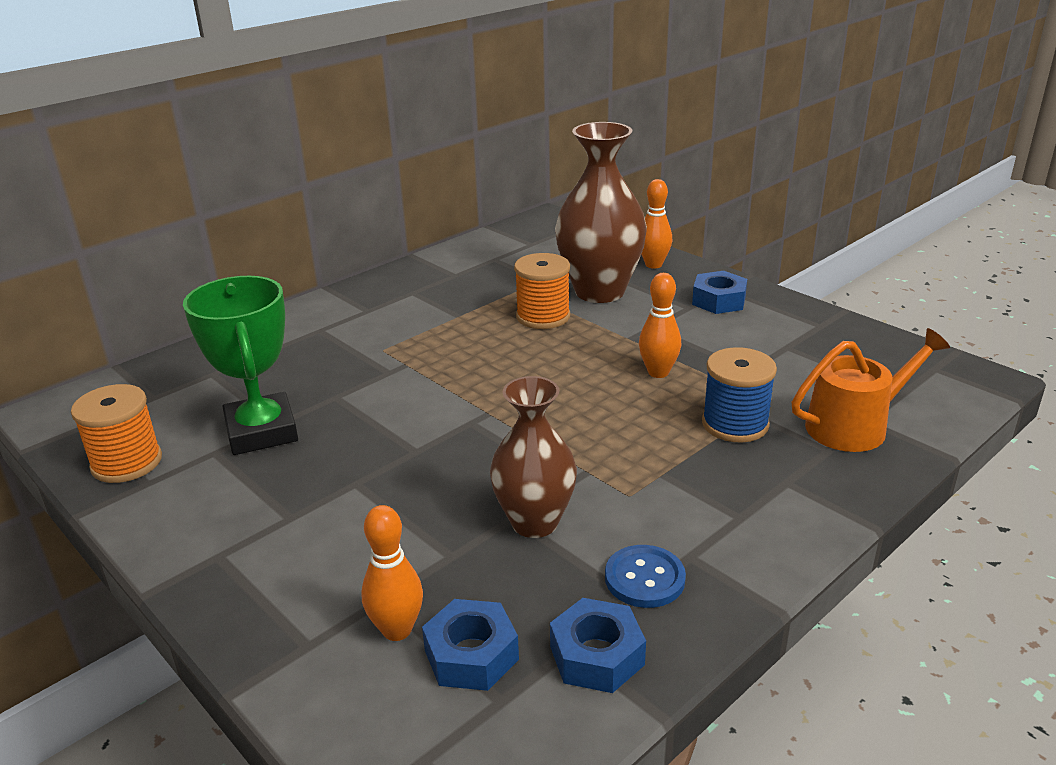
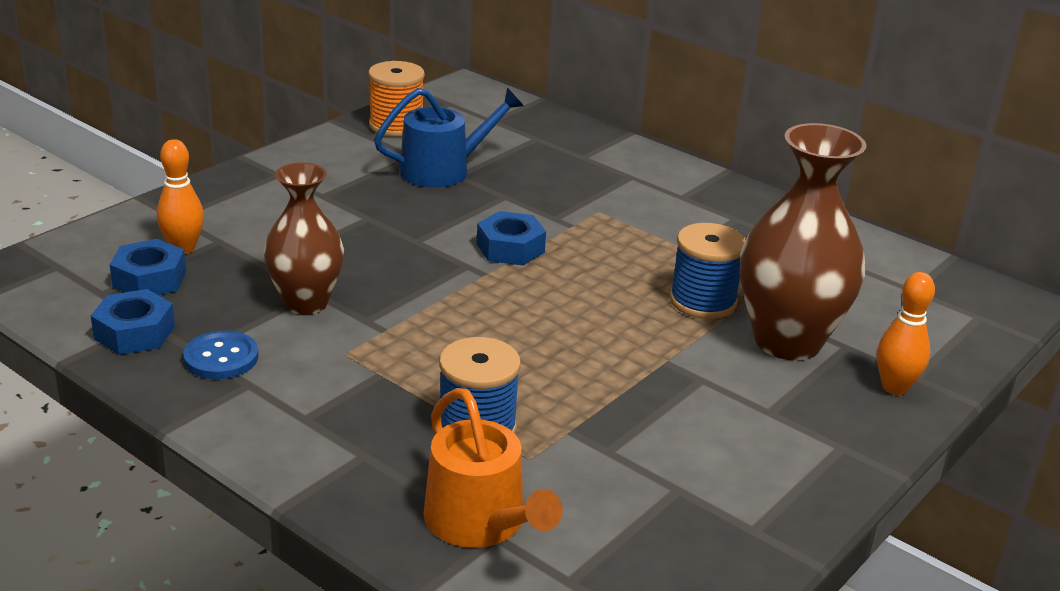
camera: 80 degrees right, 0 degrees up
(261, 431) = (443, 170): green trophy -> blue watering can
(543, 316) = (703, 301): orange spool -> blue spool
(658, 372) = (585, 379): orange bowling pin -> none
(718, 300) = (799, 439): blue nut -> blue nut (510, 248)

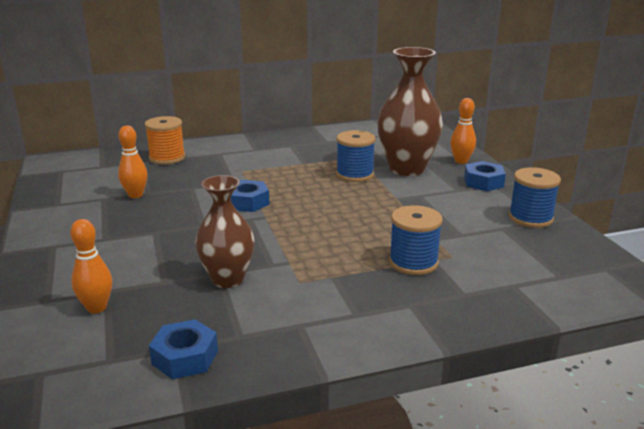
camera: 55 degrees left, 5 degrees down
(149, 279) = (119, 333): blue nut -> blue nut (483, 182)
(221, 358) = (258, 328): blue button -> none
(396, 125) = (58, 193): orange spool -> orange spool (167, 158)
(443, 170) = (135, 195): blue watering can -> orange bowling pin
(481, 522) = (499, 286): orange watering can -> none
(749, 511) = (530, 218): none -> blue spool

